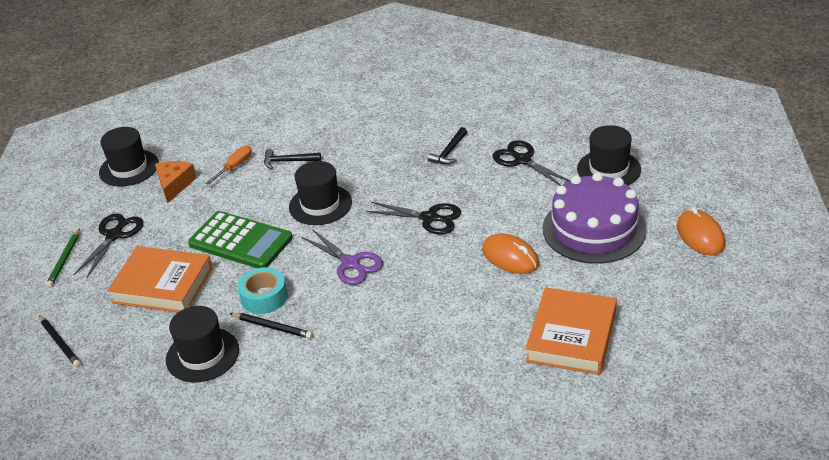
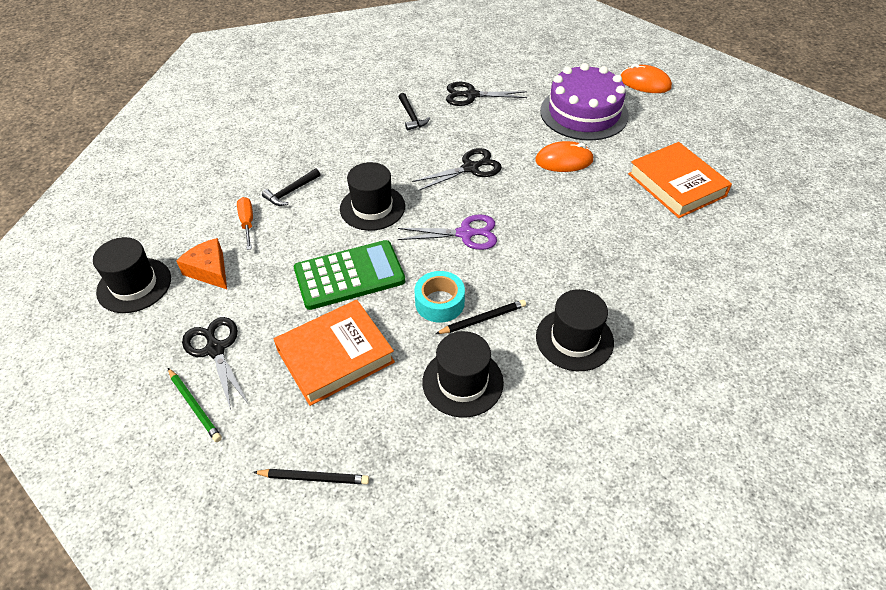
camera: 50 degrees left, 10 degrees up
(609, 169) = (534, 72): black hat -> black hat (574, 339)

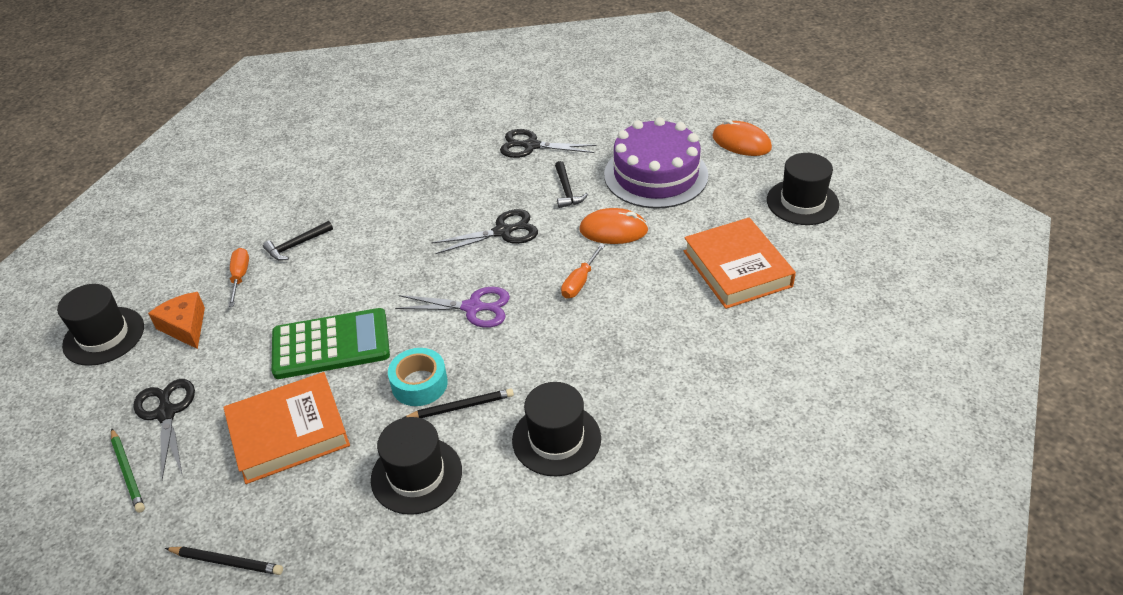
camera: 10 degrees right, 5 degrees down
(372, 207) = (379, 270): black hat -> black hat (802, 202)
(411, 116) = (455, 167): black hammer -> black hammer (567, 190)
(550, 205) = (579, 282): none -> orange screwdriver

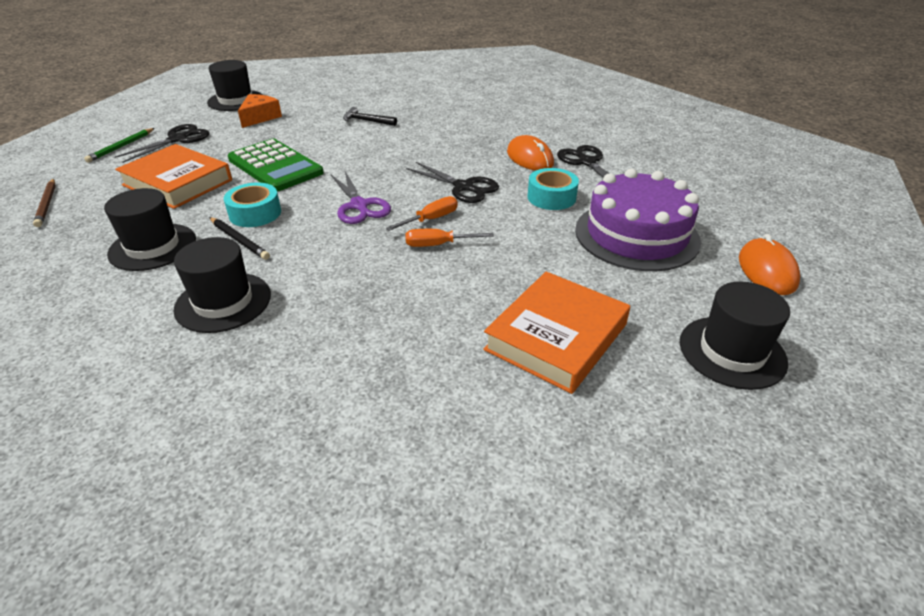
camera: 55 degrees right, 5 degrees down
(227, 562) = (47, 204): black pencil -> brown pencil
(240, 276) = (319, 116): orange screwdriver -> orange screwdriver (431, 219)
(567, 190) = (551, 197): black hammer -> turquoise tape
(613, 230) = (527, 238): orange mouse -> orange mouse (530, 158)

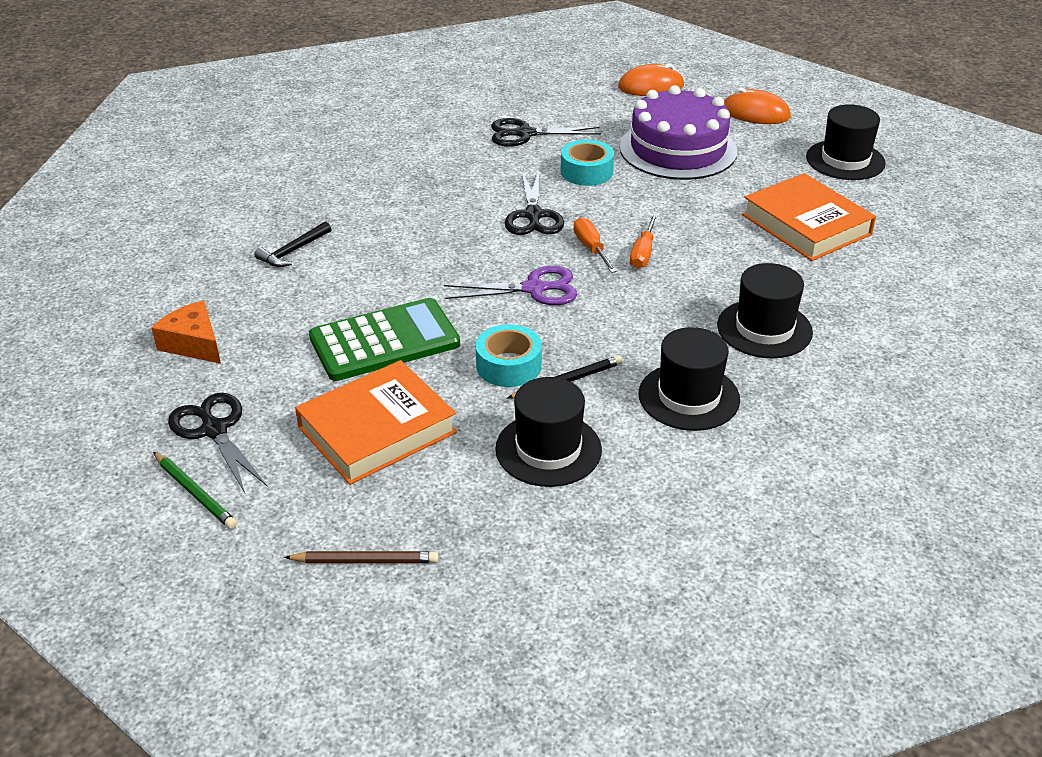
camera: 70 degrees left, 0 degrees up
(236, 100) = (92, 364): black hat -> black hat (764, 329)
(464, 187) = (533, 216): black scissors -> black scissors turned 120 degrees clockwise
(530, 158) = (492, 162): orange mouse -> orange mouse (651, 86)

